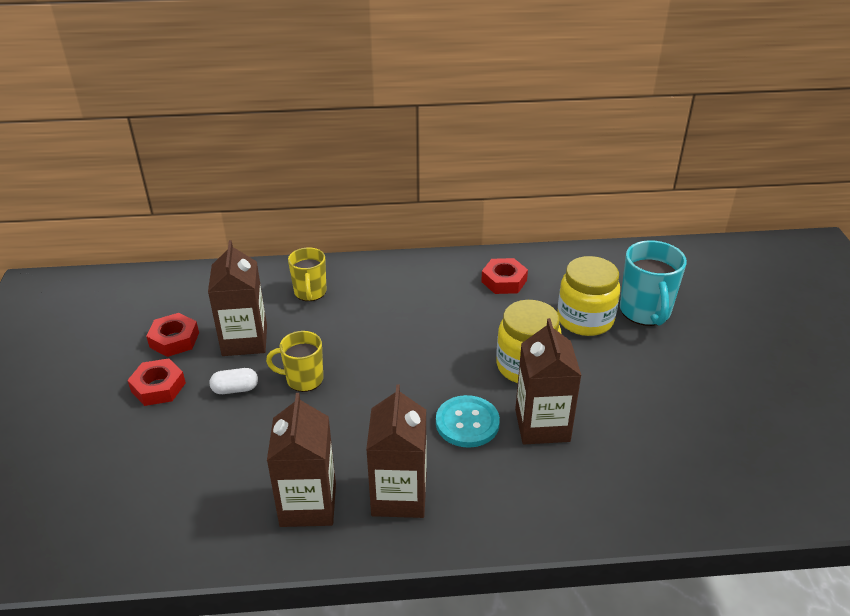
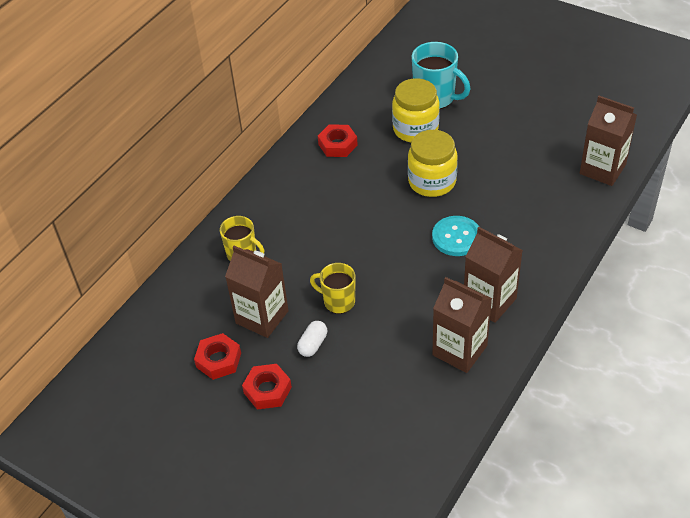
camera: 50 degrees left, 10 degrees up
(303, 379) = (338, 301): yellow mug -> yellow mug turned 75 degrees clockwise
(542, 425) = (489, 204): brown carton -> brown carton (602, 169)

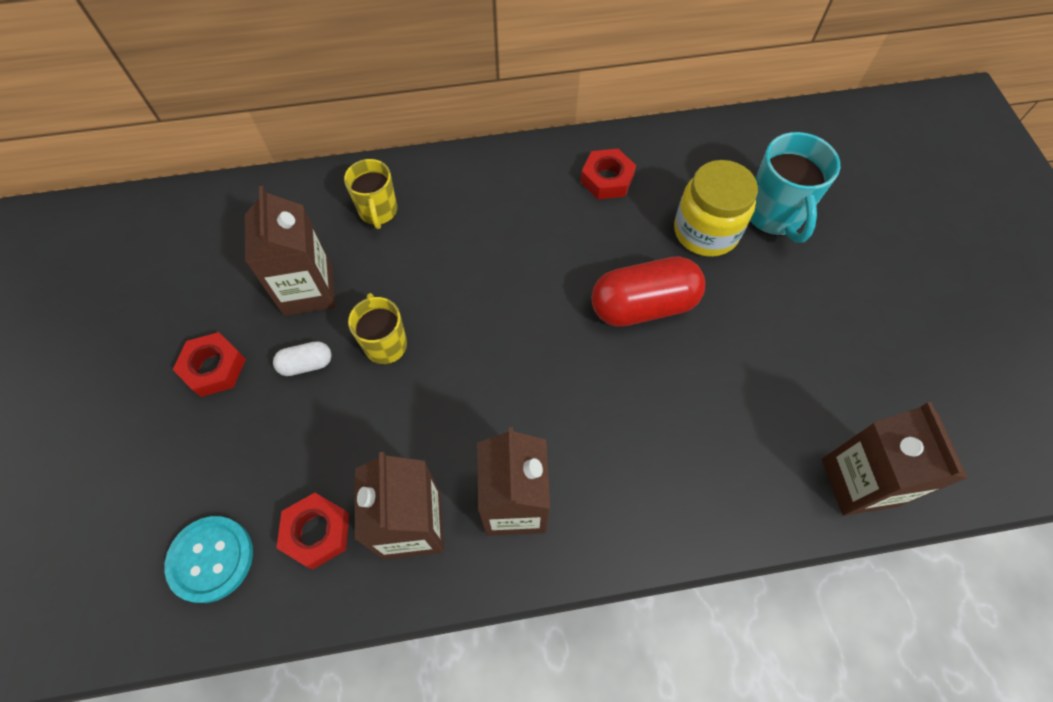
camera: 45 degrees right, 15 degrees up
(218, 360) = (223, 295): red nut -> red nut (316, 532)
(432, 181) = (643, 305): yellow jar -> red capsule
(456, 237) = (582, 393): turquoise button -> turquoise button (211, 559)

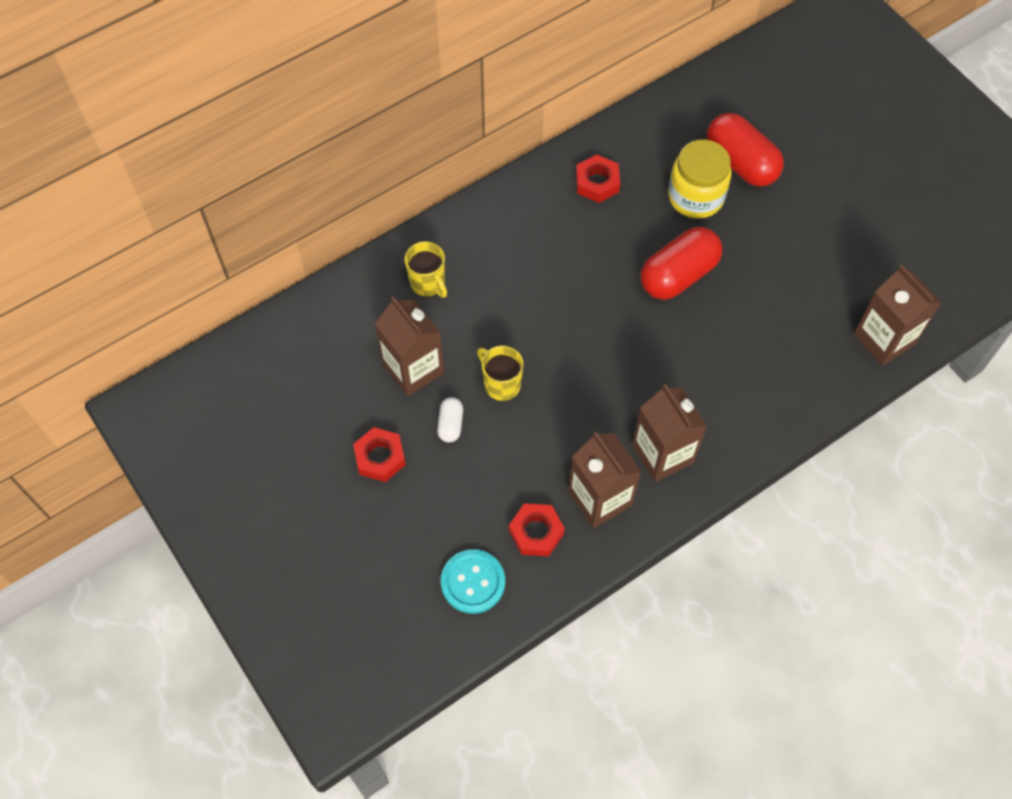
camera: 25 degrees left, 0 degrees up
(306, 364) = (450, 424): white capsule -> white capsule turned 45 degrees counterclockwise
(774, 215) = (741, 163): turquoise mug -> red capsule

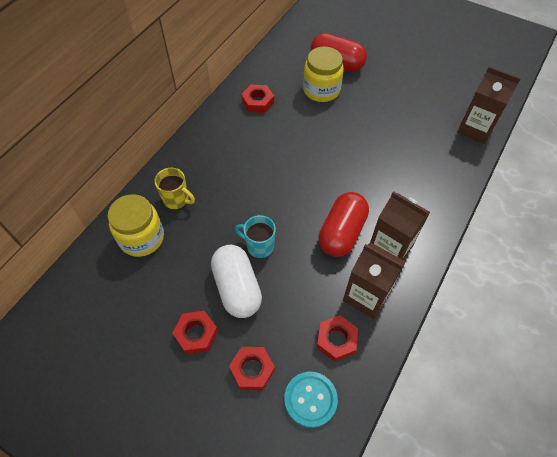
camera: 25 degrees left, 5 degrees down
(366, 317) = (142, 238): none -> yellow jar
(413, 369) = (192, 260): brown carton -> none
(424, 523) = (252, 370): none -> red nut
(450, 424) = (237, 288): white capsule -> white capsule, size x2.09
(501, 384) = (259, 246): yellow mug -> turquoise mug
(678, 275) = (336, 136): red capsule -> red capsule (341, 233)

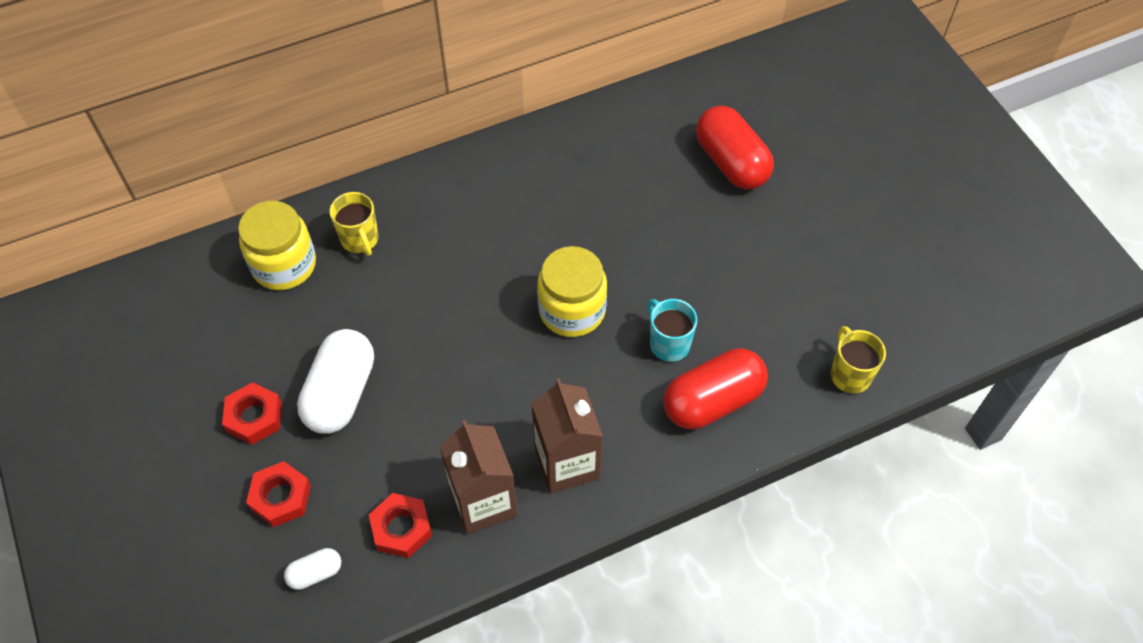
camera: 35 degrees right, 0 degrees up
(258, 102) = (570, 162): red nut -> none
(259, 246) = (408, 358): turquoise mug -> turquoise mug (668, 343)
(310, 399) = (315, 573): turquoise button -> white capsule
(321, 90) = (673, 191): yellow jar -> yellow jar (572, 310)
(341, 233) = (523, 404): red capsule -> red capsule (712, 401)
(475, 129) = (849, 374): brown carton -> yellow mug

